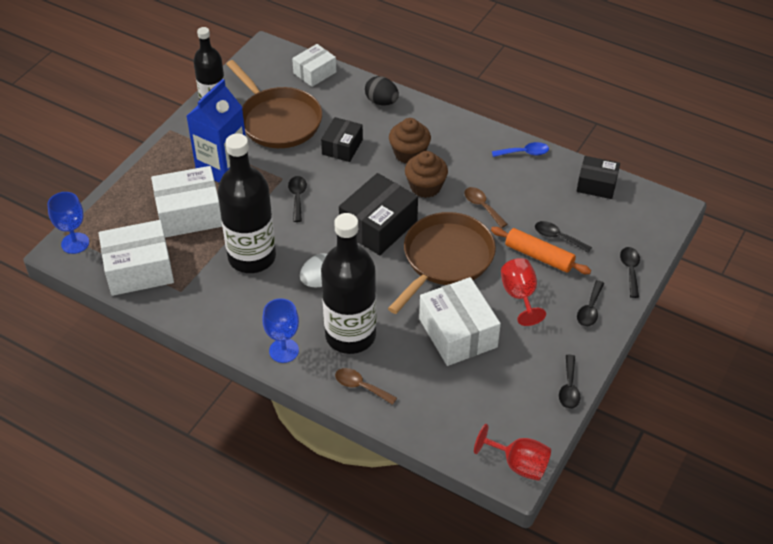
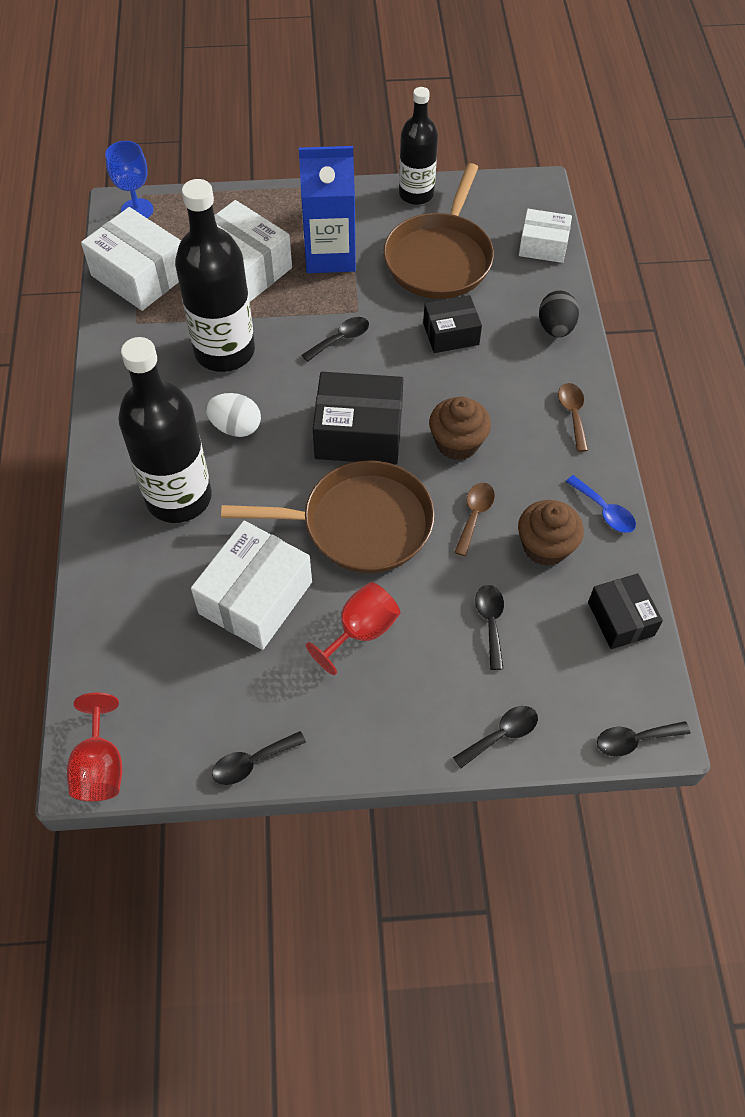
camera: 55 degrees right, 10 degrees up
(284, 350) = (117, 451): blue goblet -> none
(360, 386) = (113, 547): brown spoon -> brown spoon (573, 414)
(409, 154) = (496, 399): brown cupcake -> brown cupcake (545, 546)
(539, 256) = (442, 618): orange rolling pin -> none
(590, 309) = (397, 721): black spoon -> black spoon (634, 740)

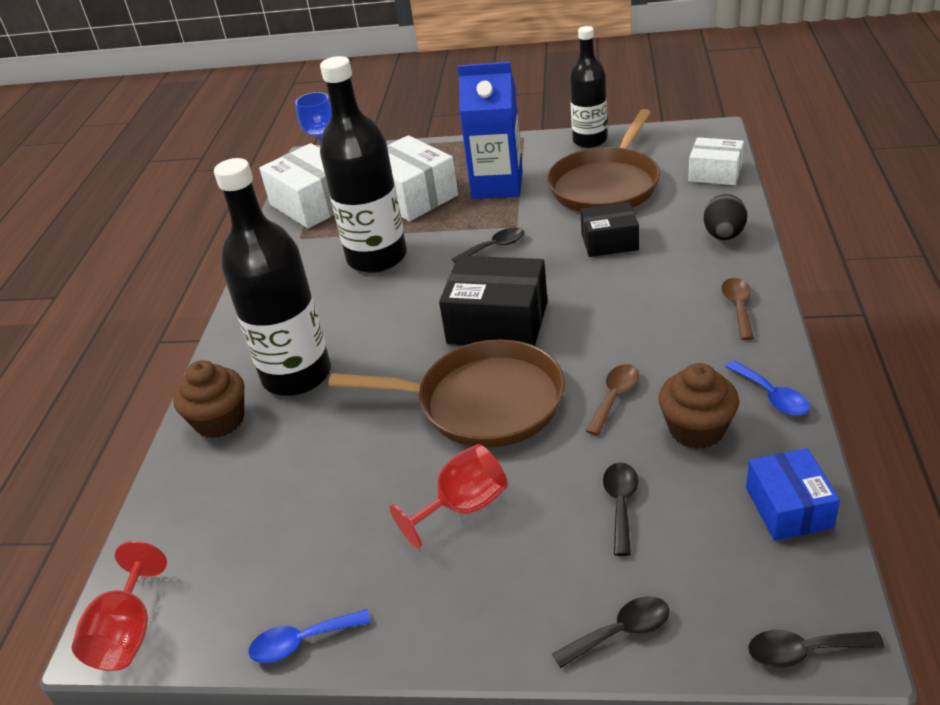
camera: 15 degrees right, 20 degrees down
(236, 427) = (371, 317): white egg -> none
(252, 762) = (302, 641): black spoon -> blue spoon
(255, 597) = (351, 468): white box -> none
(457, 443) = (604, 331): brown cupcake -> brown cupcake (220, 420)
(621, 619) = (788, 507): black box -> blue box

